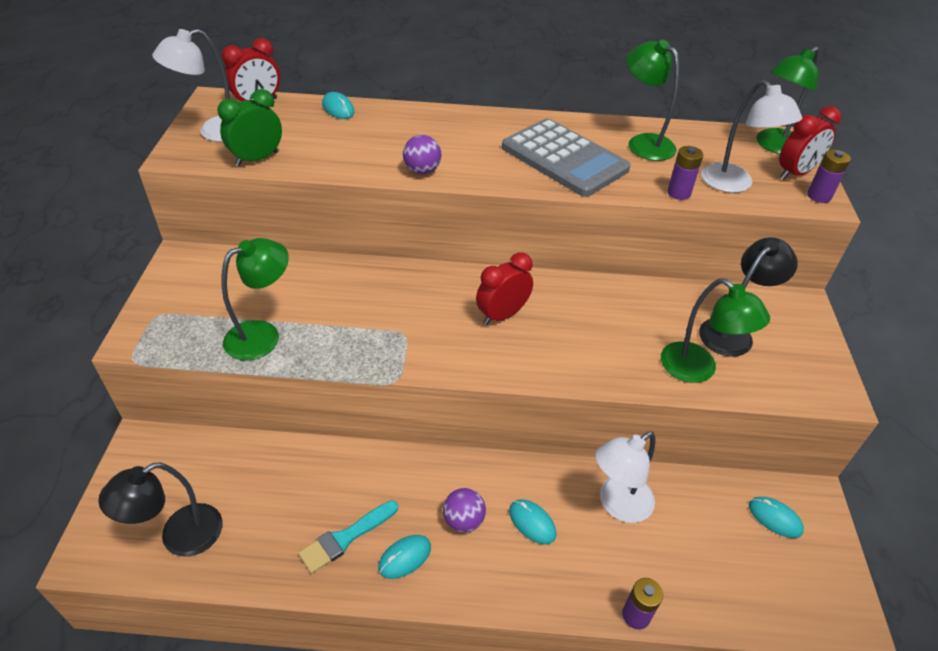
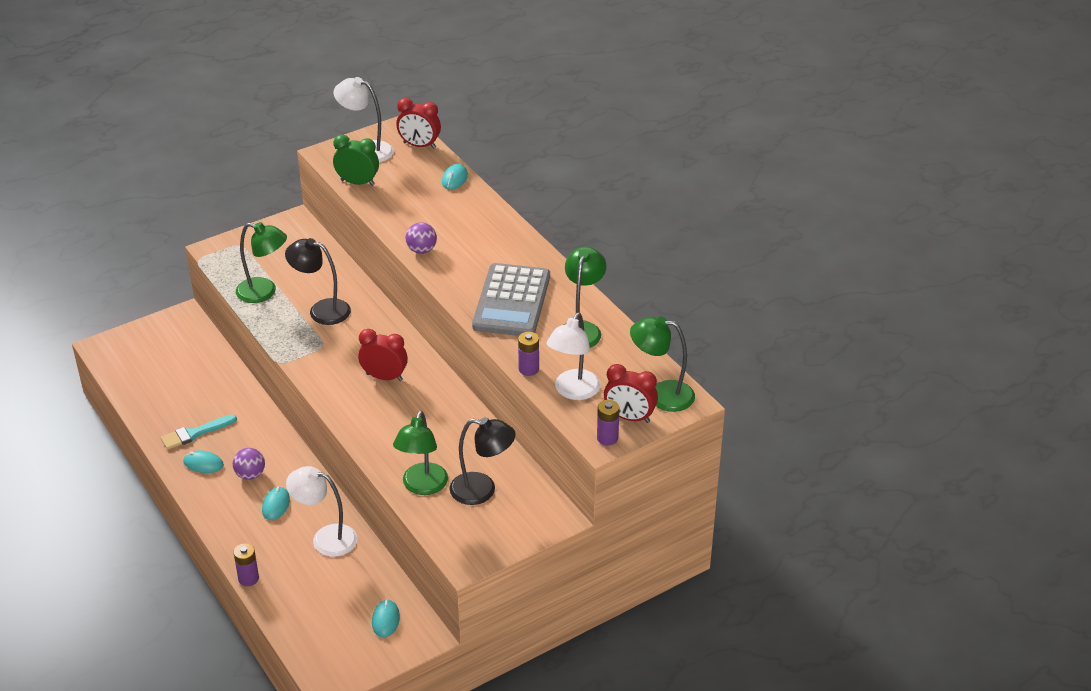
camera: 55 degrees right, 5 degrees down
(179, 537) = (140, 371): black lamp -> black lamp (321, 310)
(345, 538) = (195, 433): turquoise brush -> turquoise brush turned 45 degrees counterclockwise

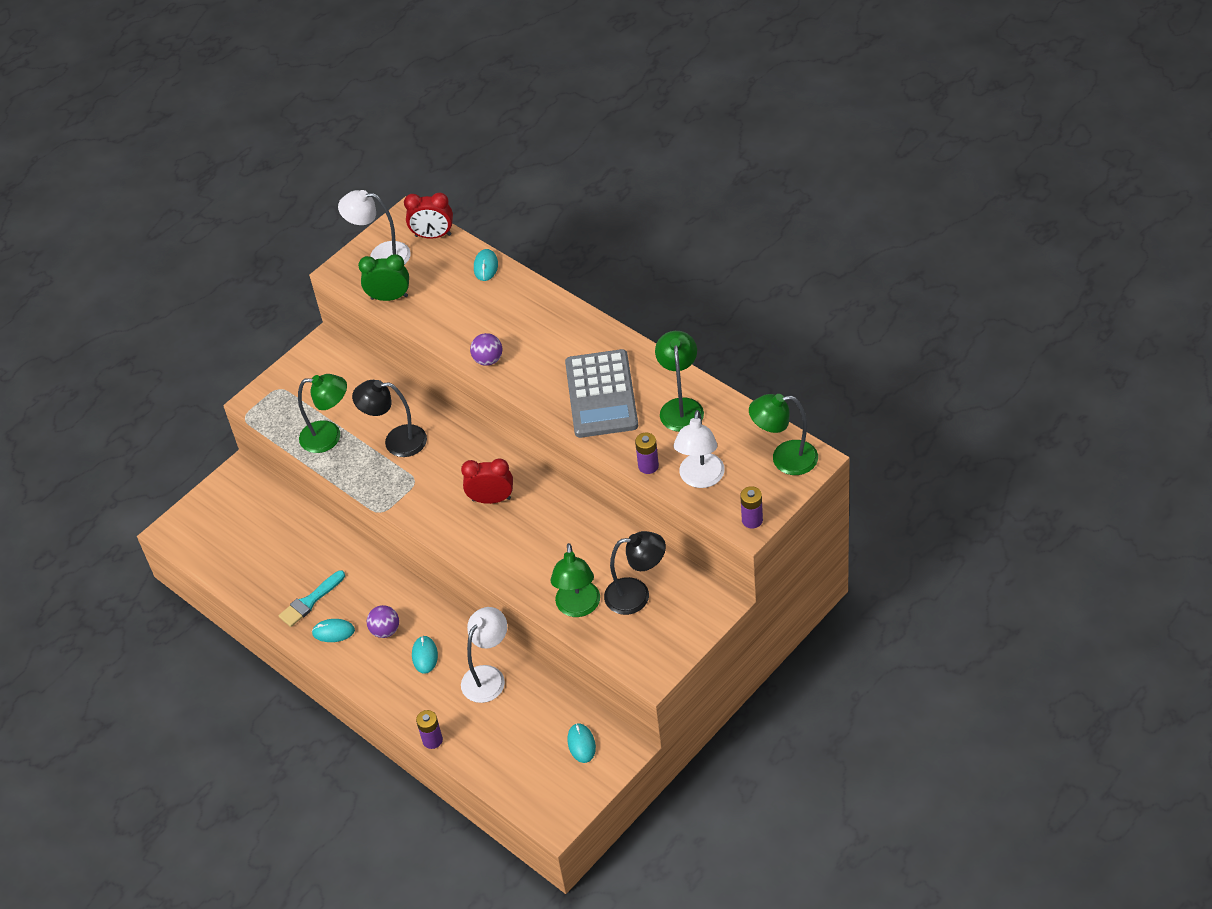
camera: 10 degrees left, 10 degrees up
(325, 538) = (488, 676): white lamp -> white lamp turned 120 degrees clockwise
(629, 417) = (764, 492): red clock -> none

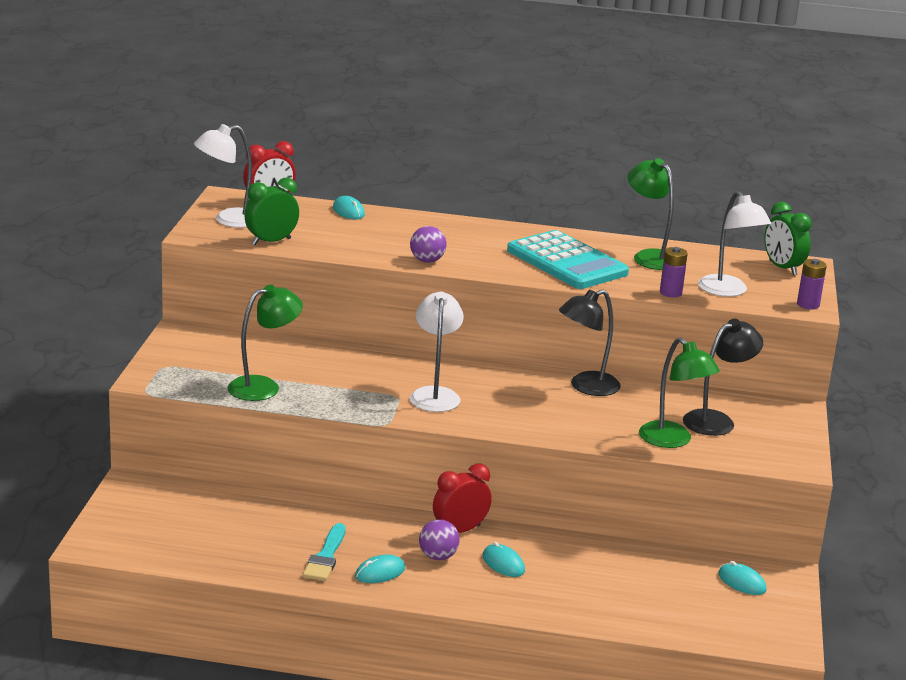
camera: 40 degrees left, 25 degrees down
(396, 441) = (343, 376): black lamp -> black lamp (586, 387)
(432, 740) = (588, 623): purple battery -> none
(488, 676) = (589, 561): white lamp -> white lamp (435, 394)
(491, 499) = (493, 392): red clock -> red clock (460, 530)
(601, 394) = (567, 262): grey calculator -> turquoise calculator
(785, 459) = (782, 268): green lamp -> green clock

